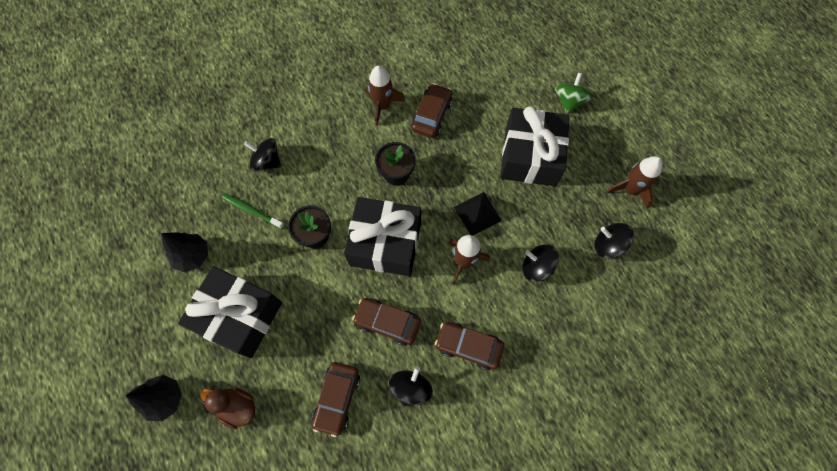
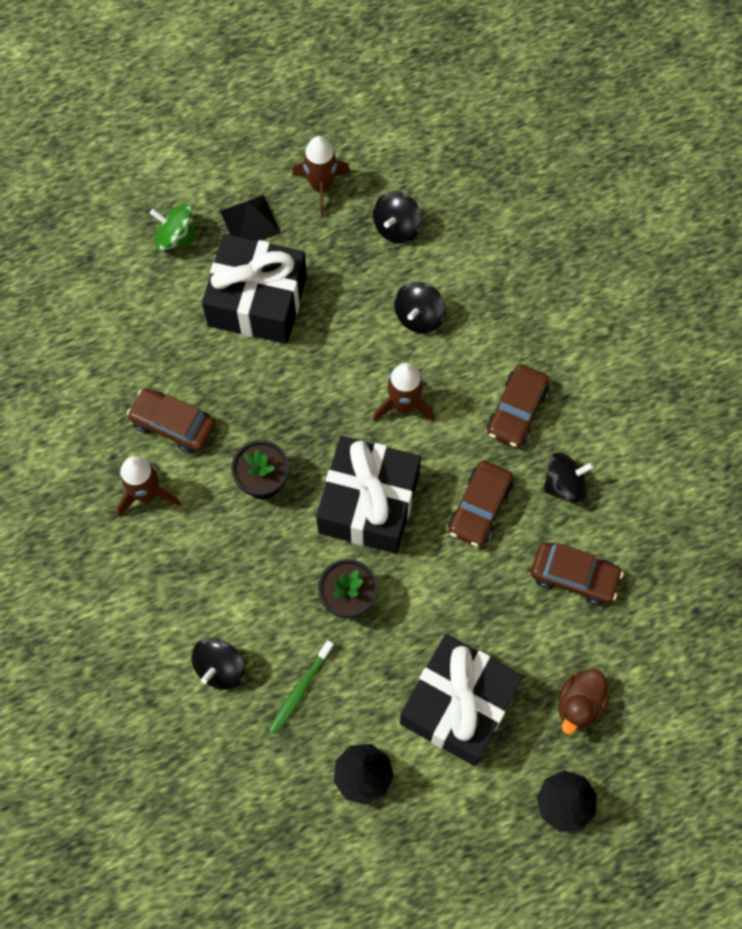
camera: 85 degrees left, 0 degrees up
(411, 388) = (565, 485): black spinning top -> black spinning top turned 135 degrees clockwise
(477, 213) = (336, 379): black pyramid -> black pyramid (250, 222)

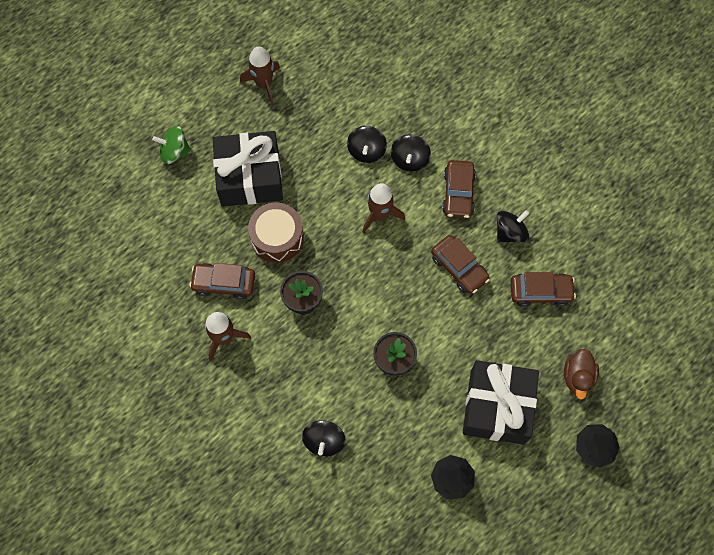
camera: 20 degrees left, 0 degrees up
(250, 222) = (223, 124): black pyramid -> none
(262, 390) = (277, 238): none -> brown drum
(300, 690) = (385, 436): green toothbrush -> none
(368, 503) = (382, 291): black gift -> none
(397, 227) = (327, 95): black spinning top -> black spinning top (409, 159)
(479, 508) = (459, 268): brown car -> brown car turned 45 degrees counterclockwise

